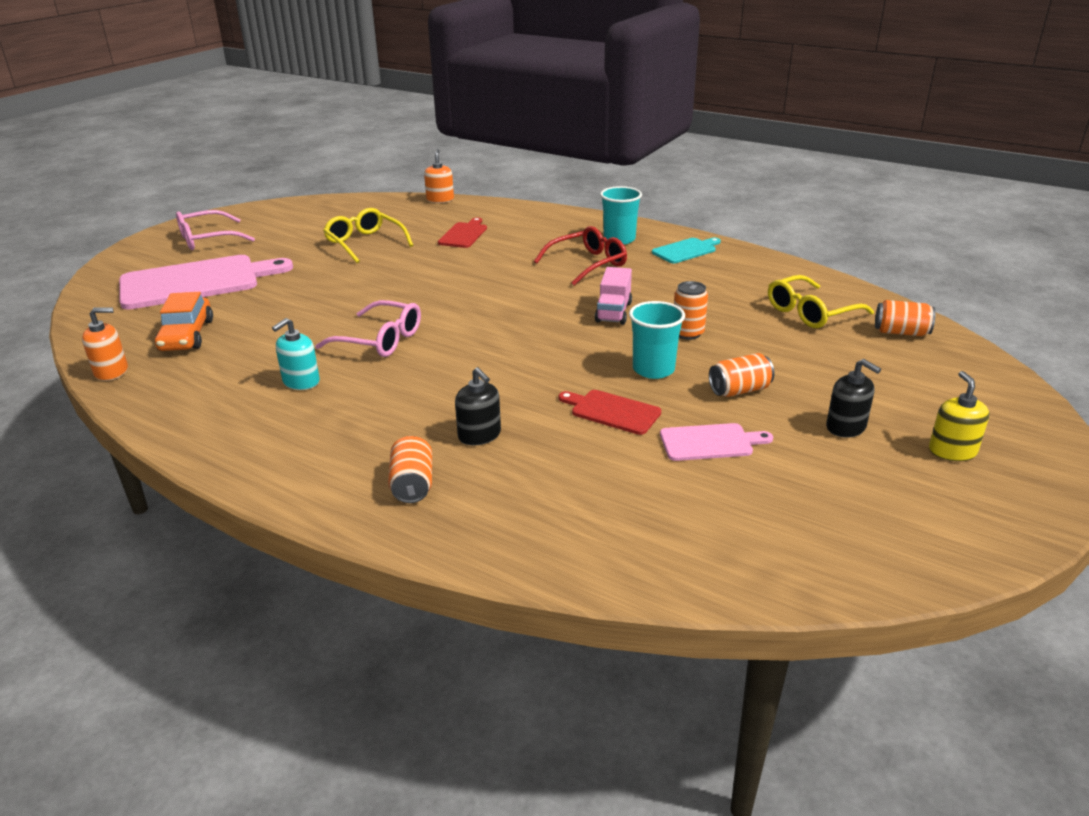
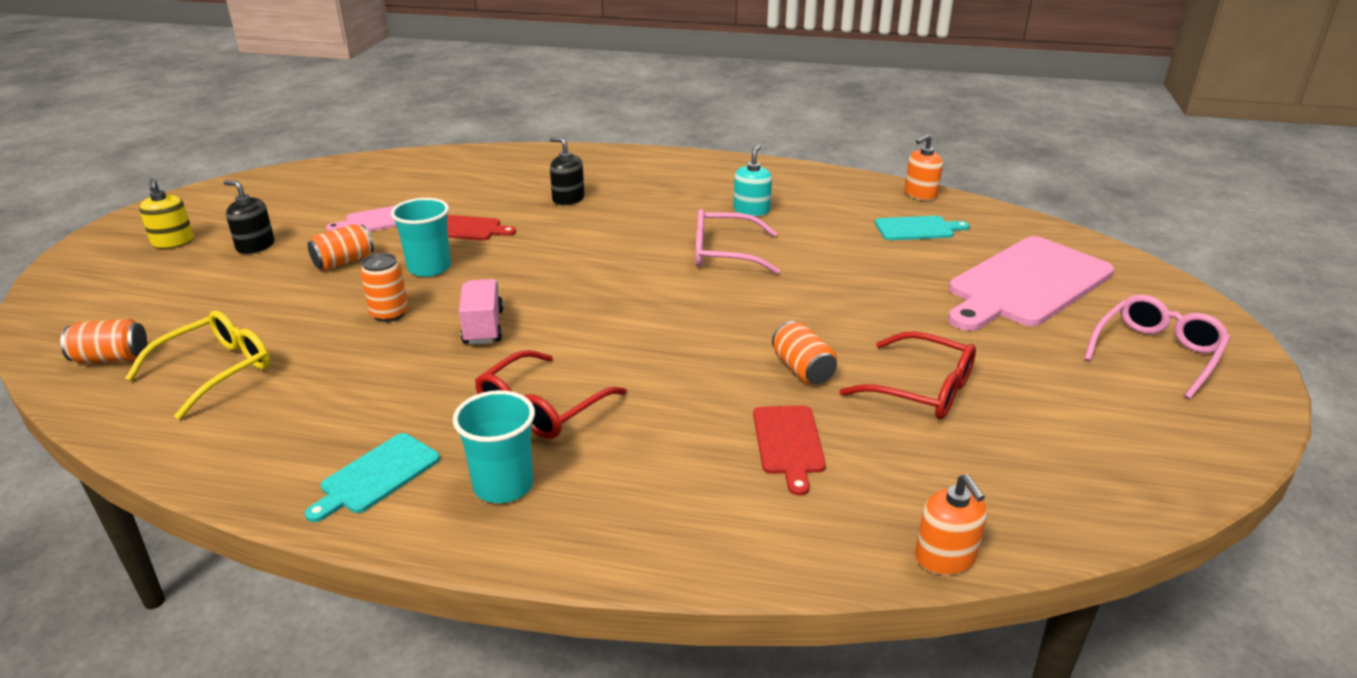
camera: 160 degrees right, 0 degrees up
(186, 335) = (917, 229): orange car -> turquoise cutting board
(365, 243) = (920, 389): yellow glasses -> red glasses
(412, 484) = (596, 170): orange can -> orange can (802, 369)

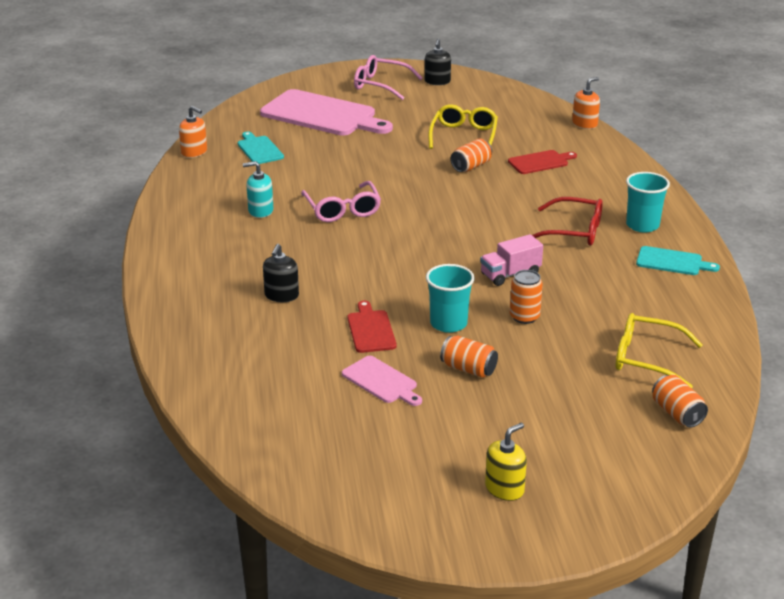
camera: 110 degrees left, 0 degrees up
(255, 246) = (476, 431): black soap dispenser -> black soap dispenser (437, 81)
(920, 389) = (463, 136): red glasses -> yellow glasses

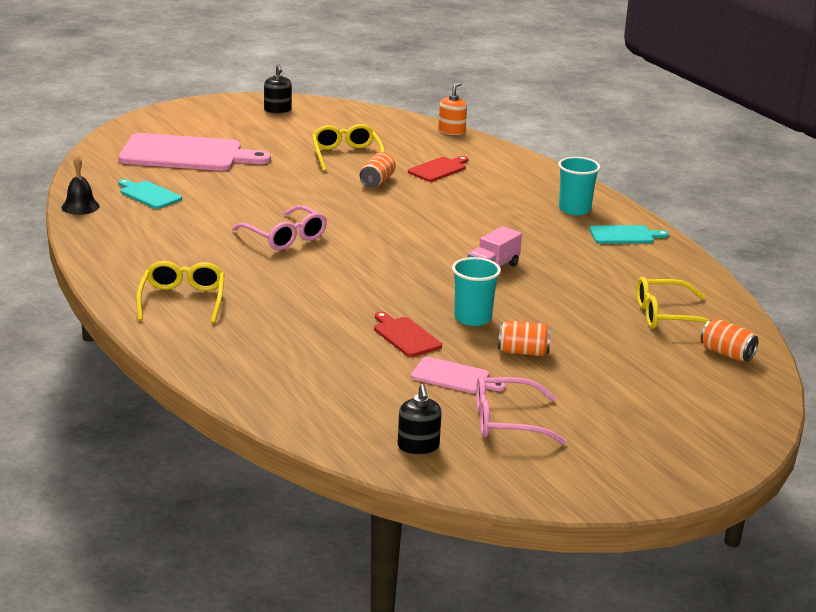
camera: 25 degrees left, 5 degrees down
(194, 152) = (80, 206): orange soap dispenser -> black bell
(205, 257) = (182, 300): none -> yellow glasses
(260, 211) = (202, 250): turquoise soap dispenser -> none
(281, 295) = (292, 322): black soap dispenser -> black soap dispenser (418, 446)
(381, 85) = (223, 119): pink glasses -> pink glasses (507, 421)
(504, 488) = (635, 440): yellow soap dispenser -> none
(524, 317) = (535, 301): orange can -> none
(573, 231) = (518, 223): red glasses -> none

